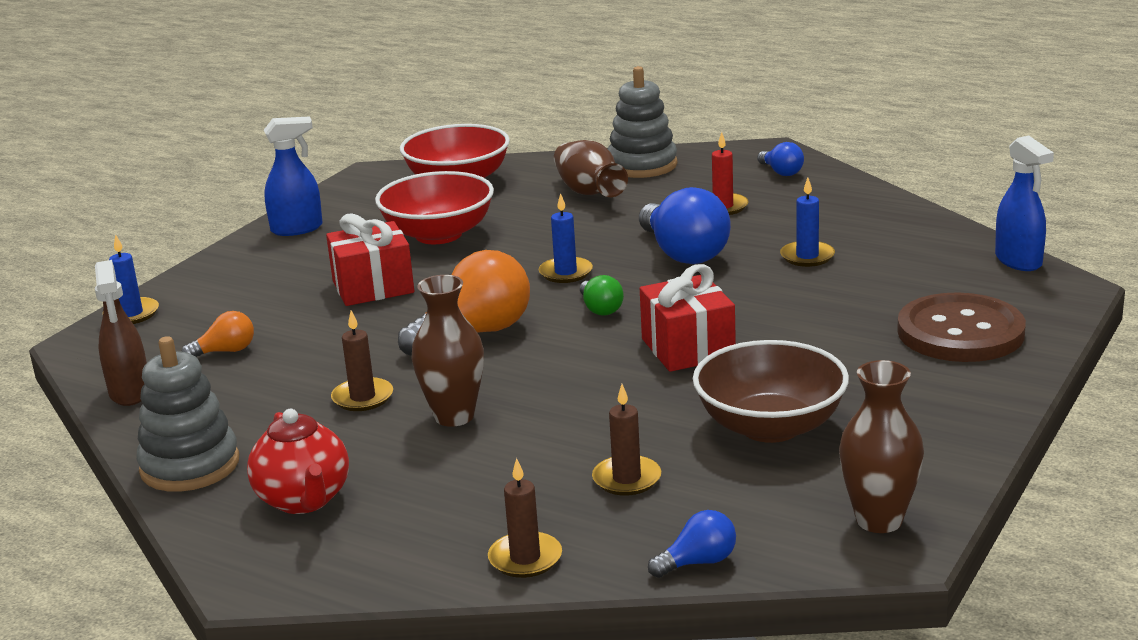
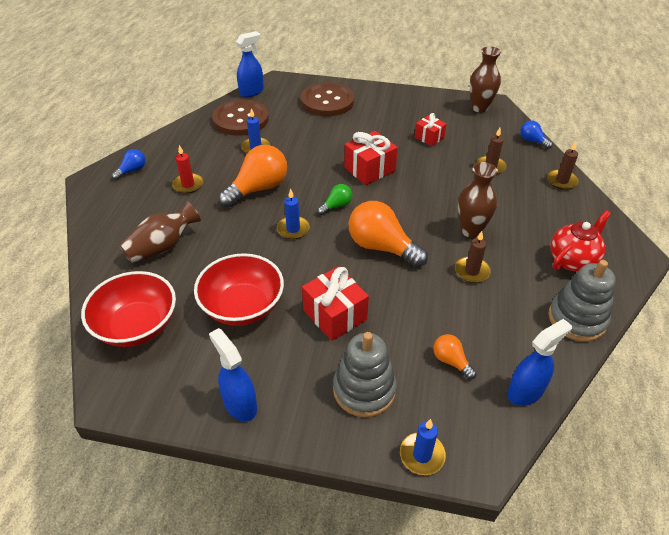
camera: 110 degrees left, 20 degrees up
(130, 392) = (525, 391): brown spray bottle -> blue spray bottle
(642, 165) = (112, 231): grey stacking toy -> grey stacking toy (364, 390)
(683, 253) = (258, 189): blue light bulb -> orange light bulb
(770, 426) = (429, 137): brown bowl -> red gift
(910, 248) = (241, 119): none -> brown button

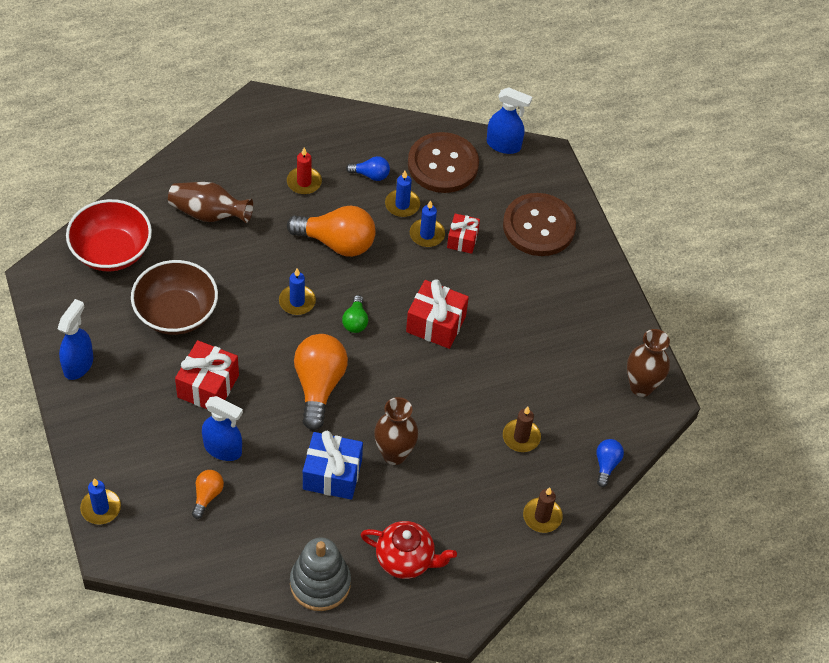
camera: 55 degrees right, 10 degrees up
(132, 170) = (294, 125): blue light bulb -> blue light bulb (371, 175)
(242, 306) = (176, 313): red bowl -> brown bowl
(291, 146) = (427, 234): none -> blue candle
(336, 206) = (355, 321): green light bulb -> green light bulb turned 75 degrees clockwise
(364, 390) = (140, 443): grey stacking toy -> none
(429, 137) = (537, 357): red gift -> red gift (462, 240)
(471, 271) = (332, 475): brown candle -> blue gift
(525, 391) = (206, 563): blue spray bottle -> blue spray bottle (223, 449)

